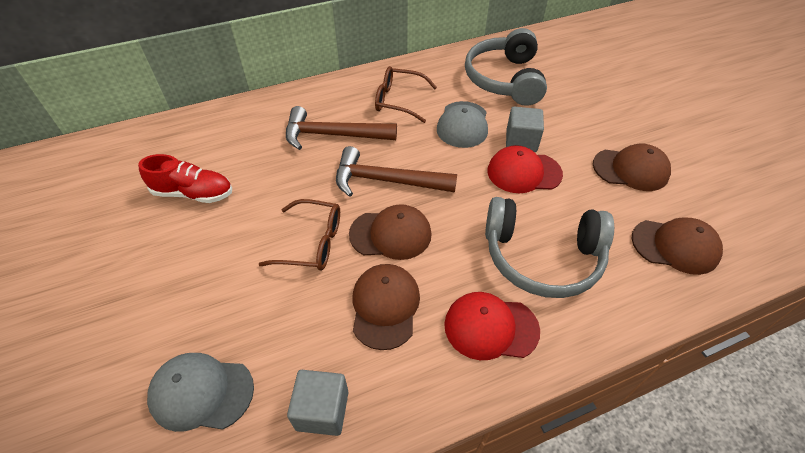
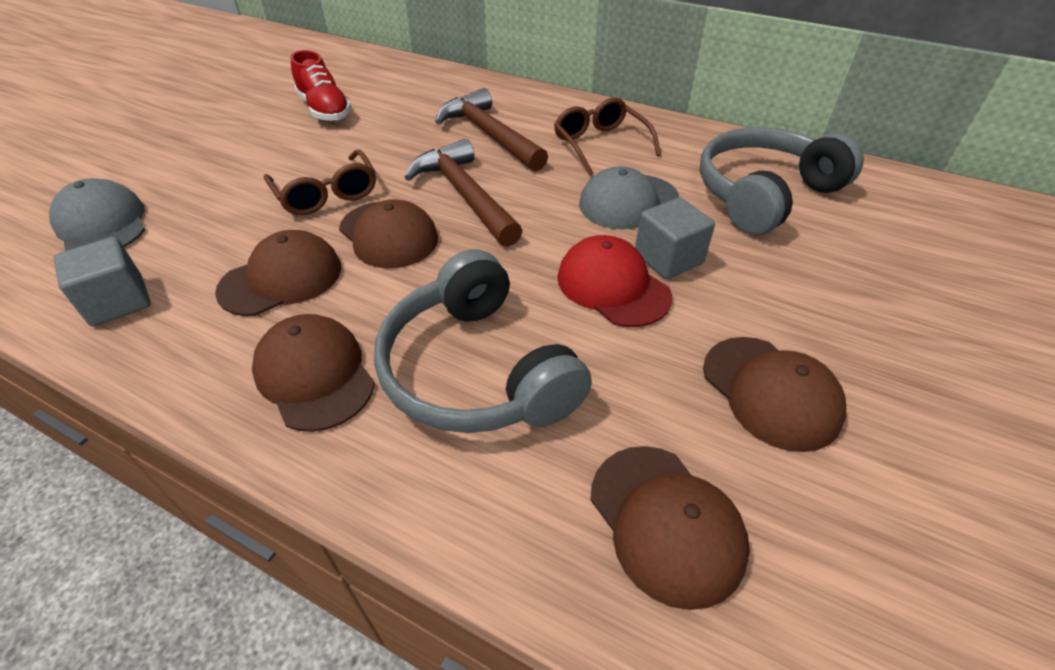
camera: 50 degrees right, 5 degrees down
(490, 327) = (314, 375): red cap -> brown cap

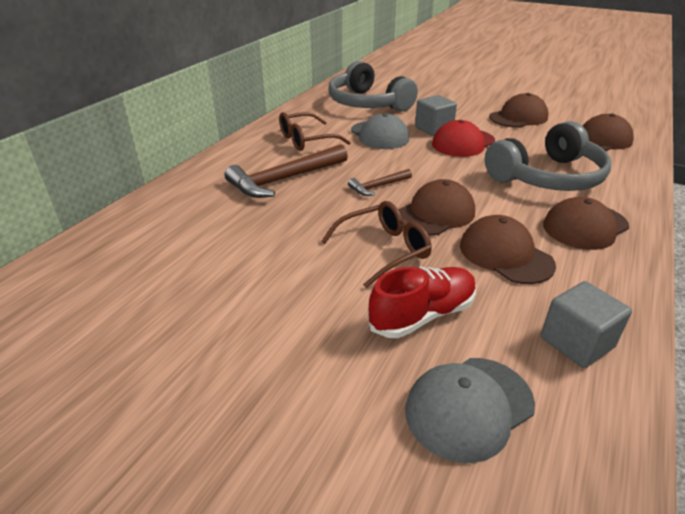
camera: 90 degrees left, 10 degrees down
(325, 110) = (204, 276): red shoe -> red shoe (422, 315)
(465, 195) = (378, 186): brown hammer -> brown hammer, size x0.52

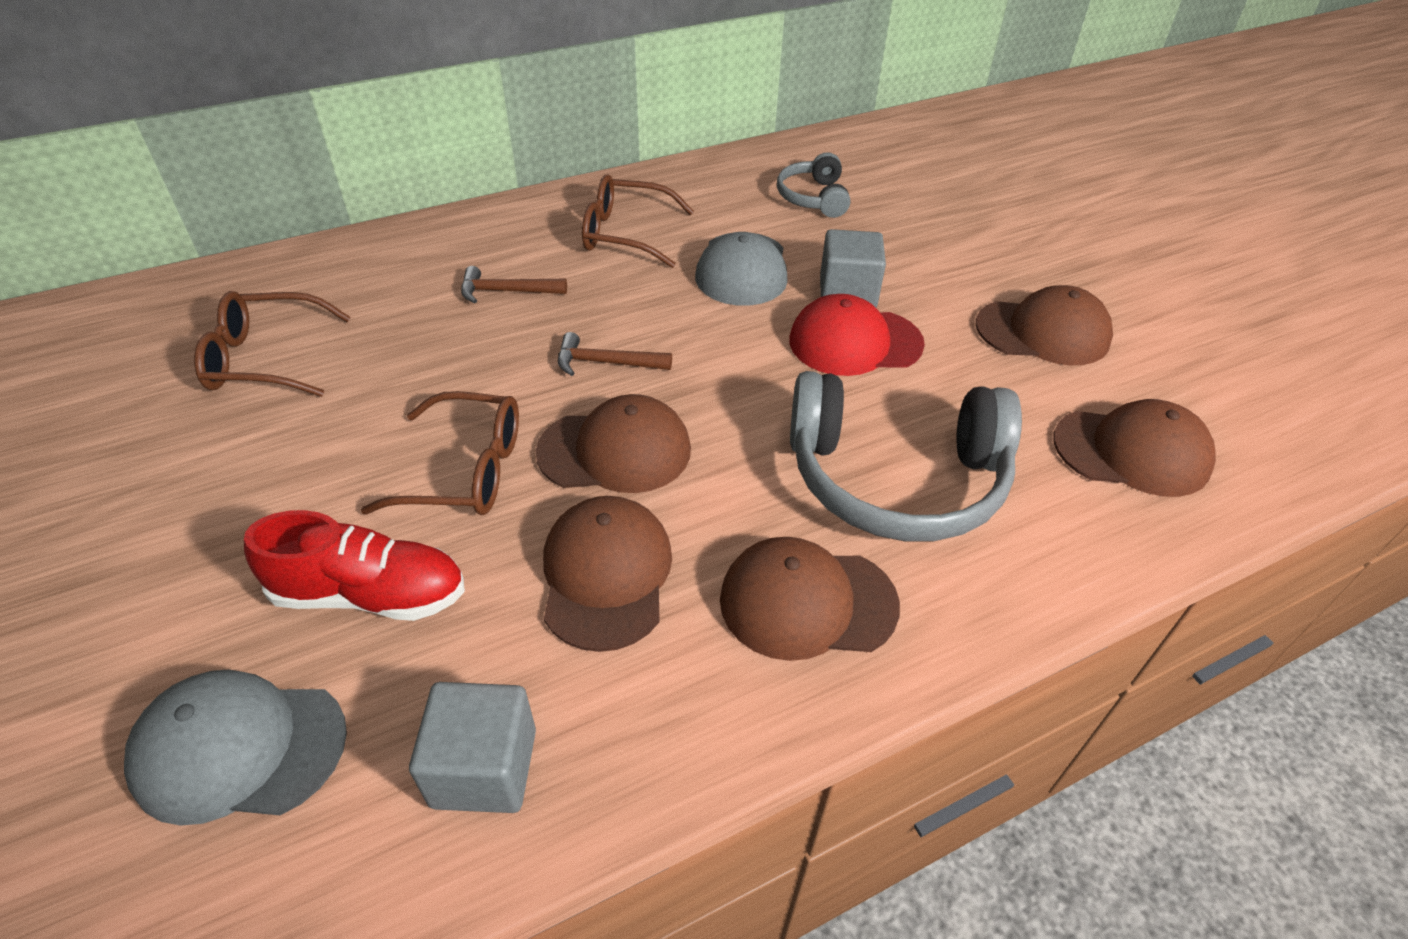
camera: 35 degrees right, 10 degrees up
(194, 256) = (265, 359): none -> brown glasses
(285, 179) = (507, 291): brown hammer -> brown hammer, size x0.52
(367, 103) = (813, 198): grey headphones -> grey headphones, size x0.52

